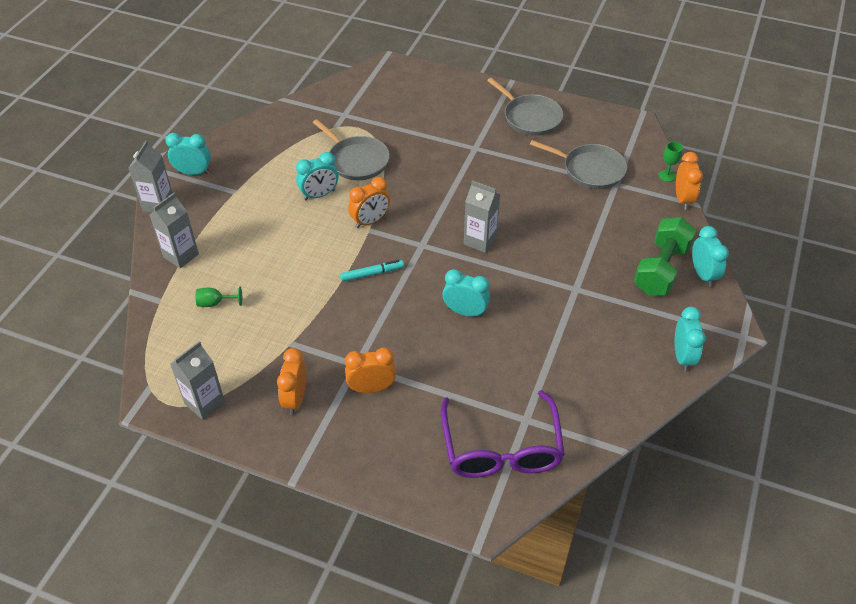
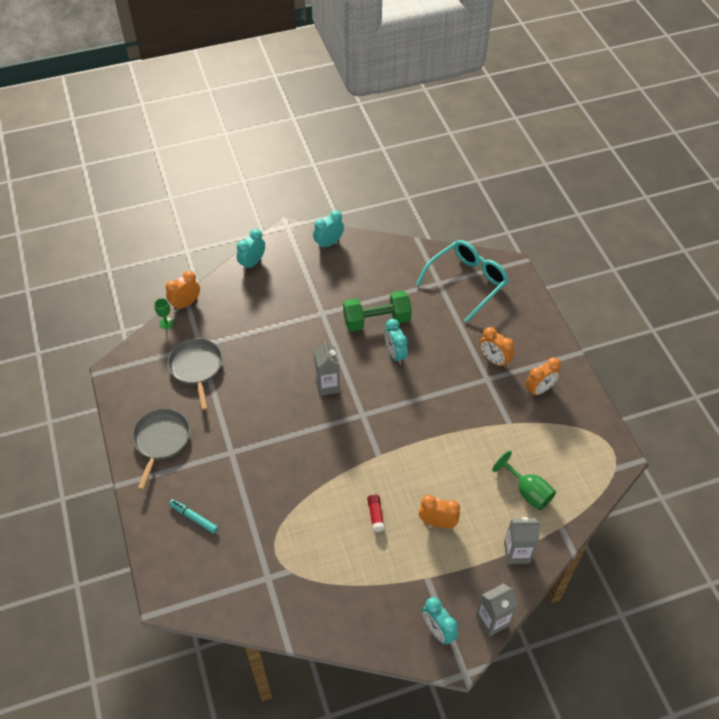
camera: 130 degrees left, 5 degrees up
(205, 403) = (591, 431): grey carton -> none
(215, 303) = (527, 492): green goblet -> green goblet, size x1.67
(319, 195) = (375, 515): turquoise clock -> red glue stick
(356, 160) = (316, 521): grey pan -> none
(370, 221) = (370, 461): orange clock -> orange clock (437, 523)
(372, 274) = (414, 423): turquoise marker -> turquoise marker (193, 517)
(501, 448) = (467, 282): purple glasses -> turquoise glasses
(661, 269) = (266, 283): green dumbbell -> green dumbbell (376, 320)

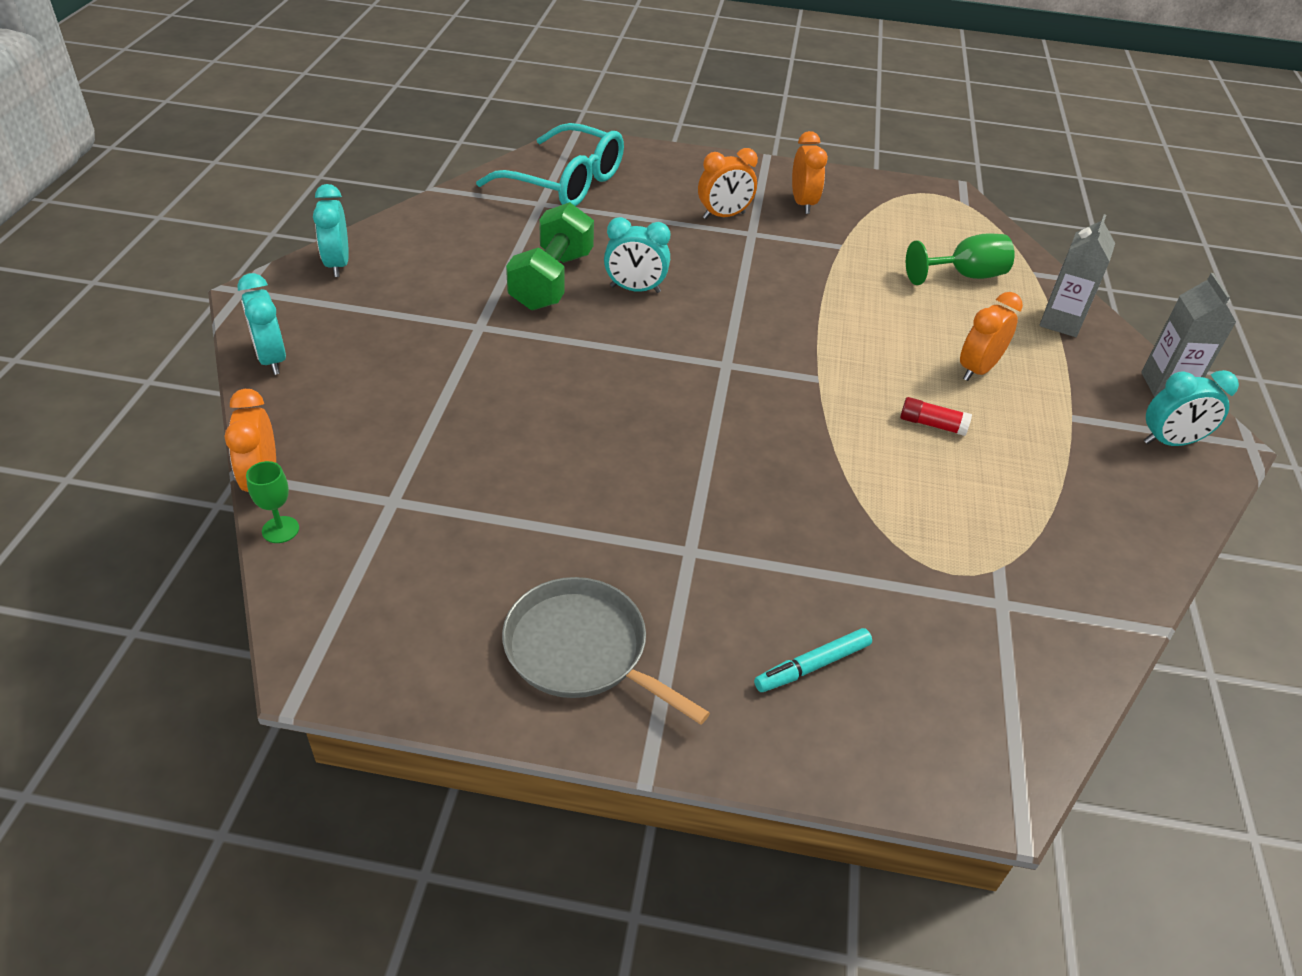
camera: 65 degrees left, 10 degrees down
(196, 368) = (443, 526): grey pan -> none
(327, 385) = (636, 377): grey carton -> none
(467, 282) = (565, 183): turquoise glasses -> turquoise glasses turned 135 degrees clockwise

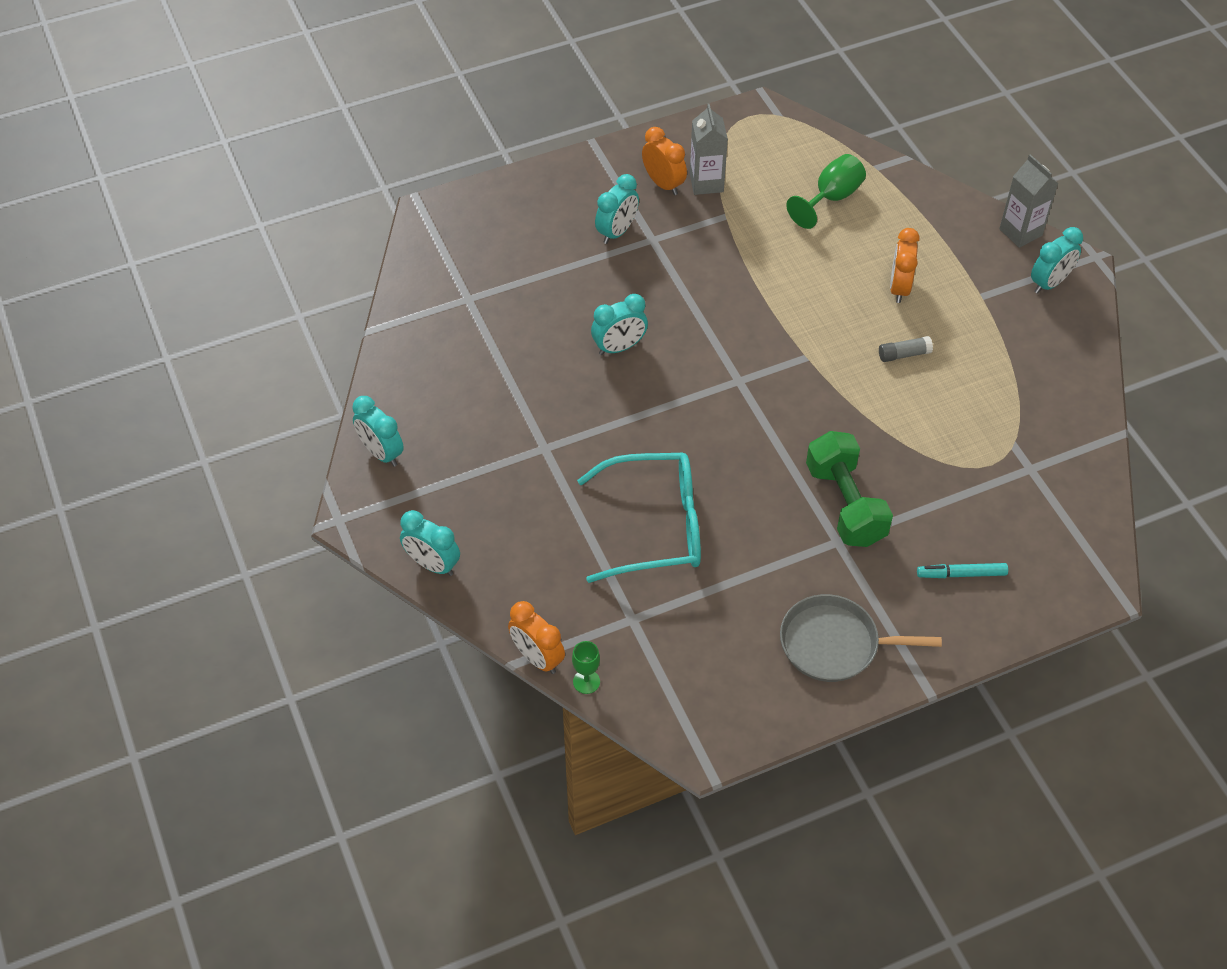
camera: 30 degrees left, 10 degrees up
(551, 281) = (553, 374): green dumbbell -> green dumbbell (845, 504)
(565, 183) = (465, 264): turquoise glasses -> turquoise glasses (655, 526)
(724, 216) = (617, 232): orange clock -> turquoise clock
(812, 666) = (961, 574): turquoise marker -> turquoise marker turned 60 degrees clockwise
(932, 424) = (904, 354): red glue stick -> grey glue stick
(1060, 322) = (922, 209): grey carton -> grey carton (706, 183)

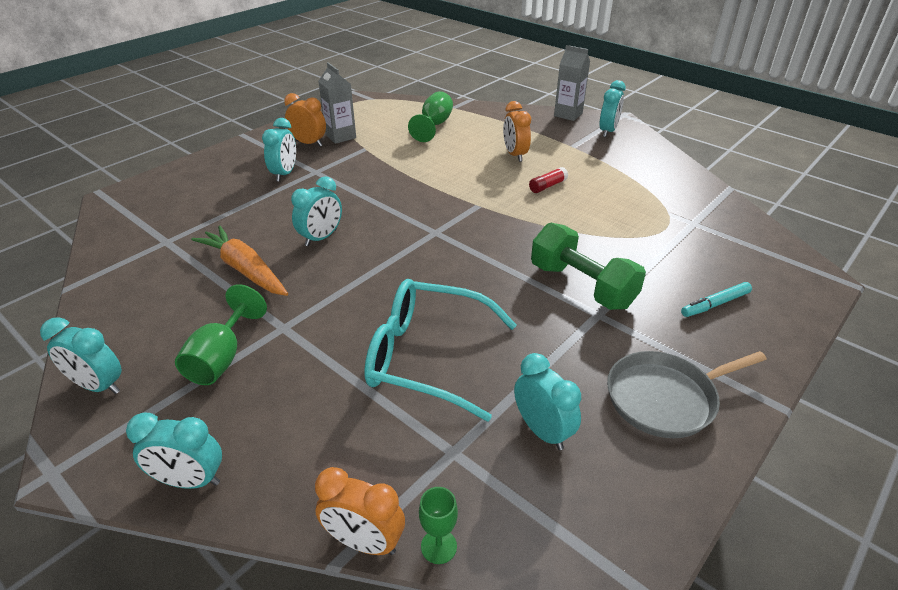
camera: 25 degrees left, 15 degrees down
(483, 462) = (221, 358): none -> green goblet
(532, 364) = (244, 269): none -> orange carrot
(655, 526) = (427, 357): turquoise glasses -> turquoise glasses turned 135 degrees counterclockwise
(712, 630) = (542, 431): none -> turquoise clock
(904, 354) = (547, 186): grey glue stick -> red glue stick

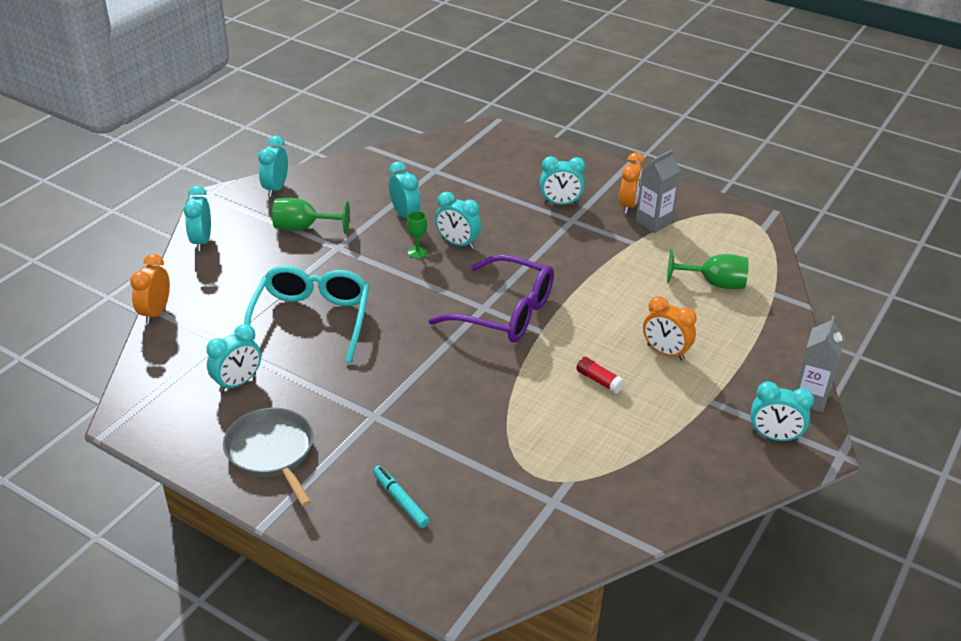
camera: 80 degrees right, 0 degrees up
(244, 269) = (405, 215): orange carrot -> turquoise clock
(438, 546) = (150, 341): green goblet -> green goblet (417, 252)
(446, 221) = (505, 312): none -> purple glasses
(515, 155) = (665, 352): orange clock -> orange clock turned 120 degrees counterclockwise
(582, 286) = (415, 406): green dumbbell -> none

